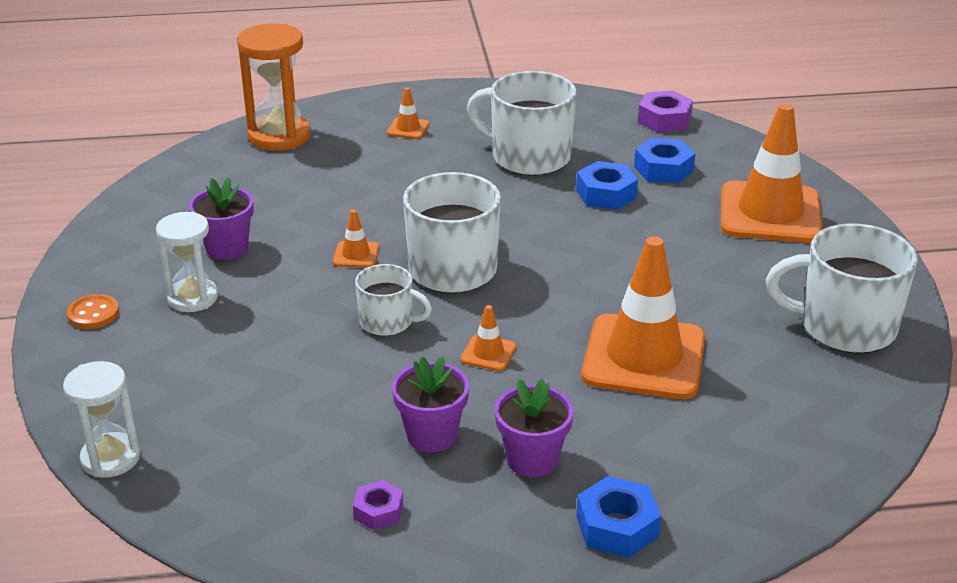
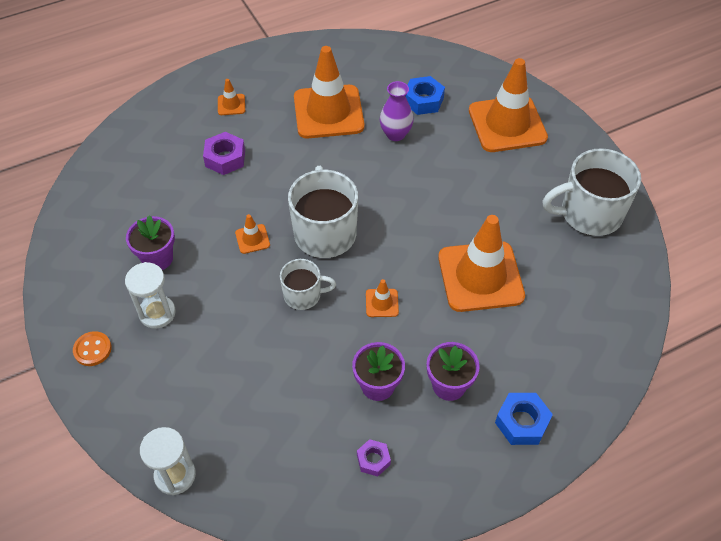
camera: 20 degrees left, 20 degrees up
(279, 136) = (140, 136): orange hourglass -> none
(528, 157) = (328, 112): white mug -> orange traffic cone
(606, 194) = (395, 134): blue nut -> purple vase
(664, 120) = (404, 52): purple nut -> purple nut (225, 158)

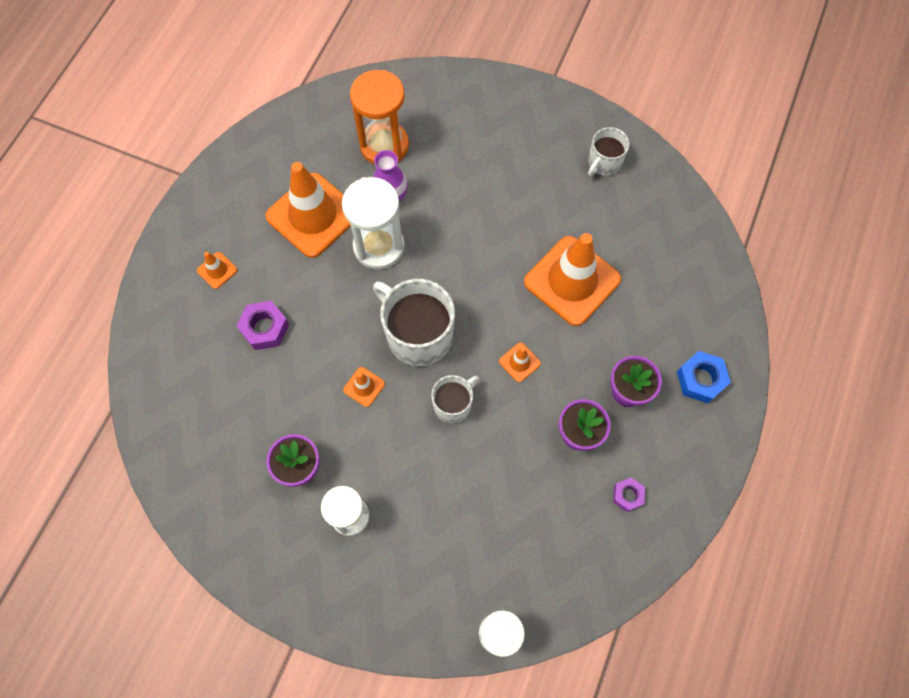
camera: 40 degrees left, 15 degrees up
(92, 349) = (328, 592): orange button -> none
(354, 159) = (379, 247): none -> white hourglass
(423, 100) = (384, 145): blue nut -> orange hourglass
(507, 124) = (473, 121): orange traffic cone -> none
(589, 214) = (604, 163): white mug -> white mug, size x0.56

